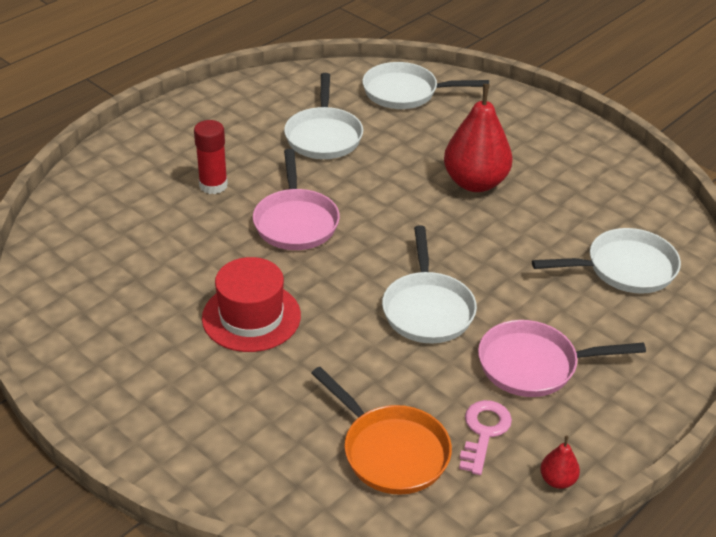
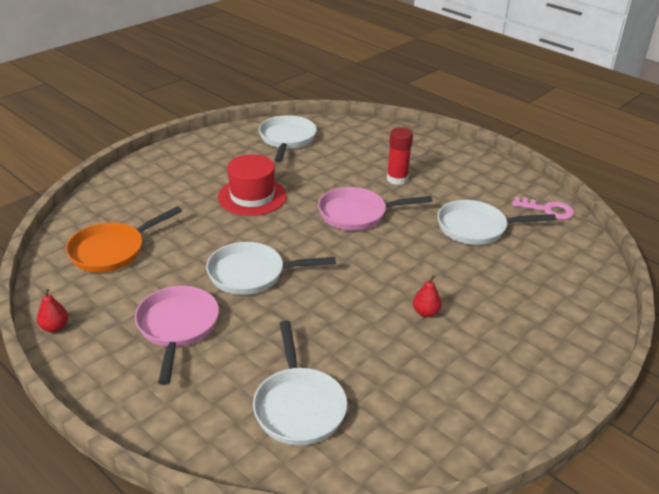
camera: 90 degrees right, 5 degrees down
(405, 92) = (566, 276): white pan -> white pan (287, 139)
(475, 183) = (425, 312): red pear -> red pear, size x0.44
(483, 432) = (114, 294): pink key -> pink key (547, 210)

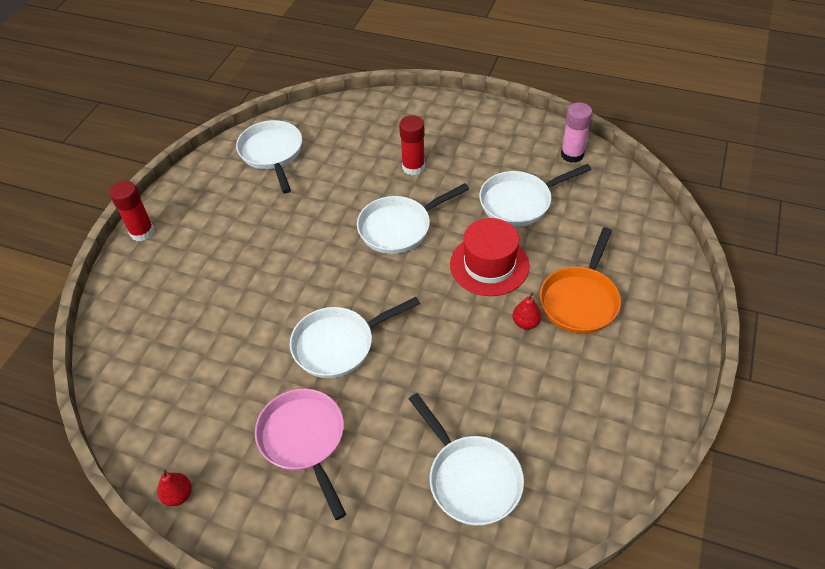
camera: 20 degrees left, 15 degrees up
(112, 250) = (175, 374): orange pan -> orange pan (580, 300)
(154, 158) = (142, 232): none -> red glue stick
(252, 196) = (280, 245): red hat -> red hat (489, 265)
(357, 214) = (399, 227): pink pan -> white pan
(547, 210) = (572, 155): pink key -> pink glue stick

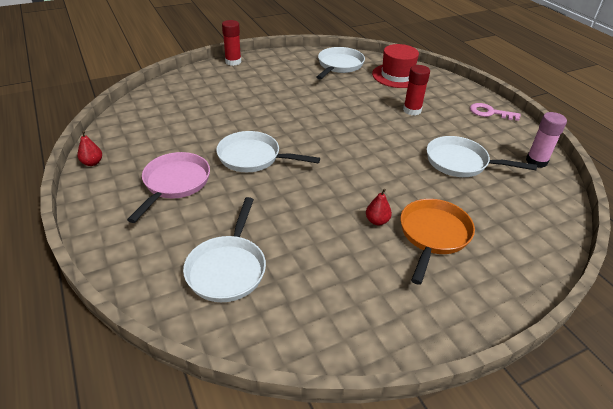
camera: 40 degrees right, 10 degrees down
(399, 227) = (363, 130): white pan -> none
(481, 120) = (490, 113): none -> pink key
(489, 265) = (394, 179): red hat -> red hat (397, 76)
(580, 300) = (433, 235): orange pan -> orange pan turned 135 degrees clockwise

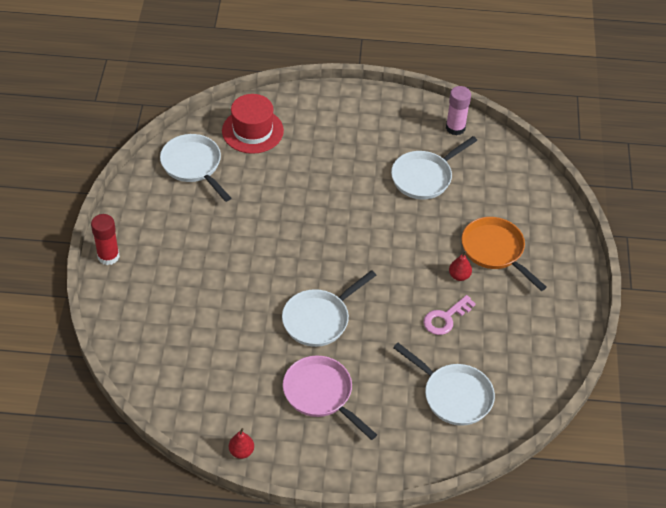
camera: 60 degrees left, 10 degrees up
(412, 110) = (325, 159): red glue stick -> none
(490, 113) = (369, 106): pink key -> pink key (445, 318)

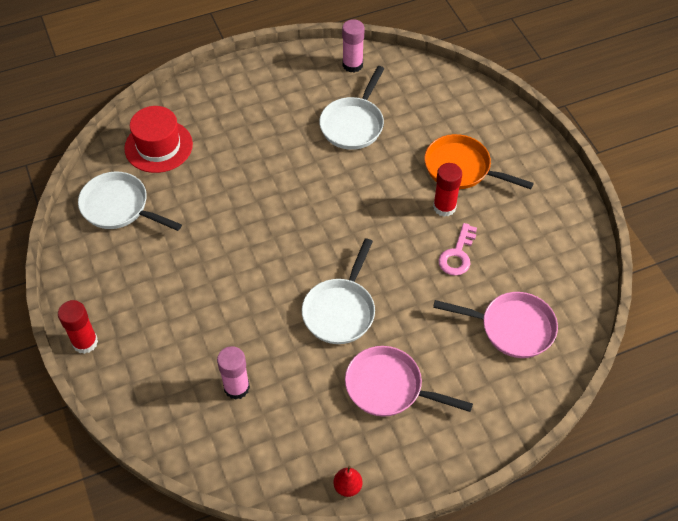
camera: 25 degrees left, 5 degrees up
(201, 340) = (236, 387): none -> pink glue stick
(453, 395) = (512, 328): white pan -> pink pan
(459, 276) = (444, 207): red pear -> red glue stick

